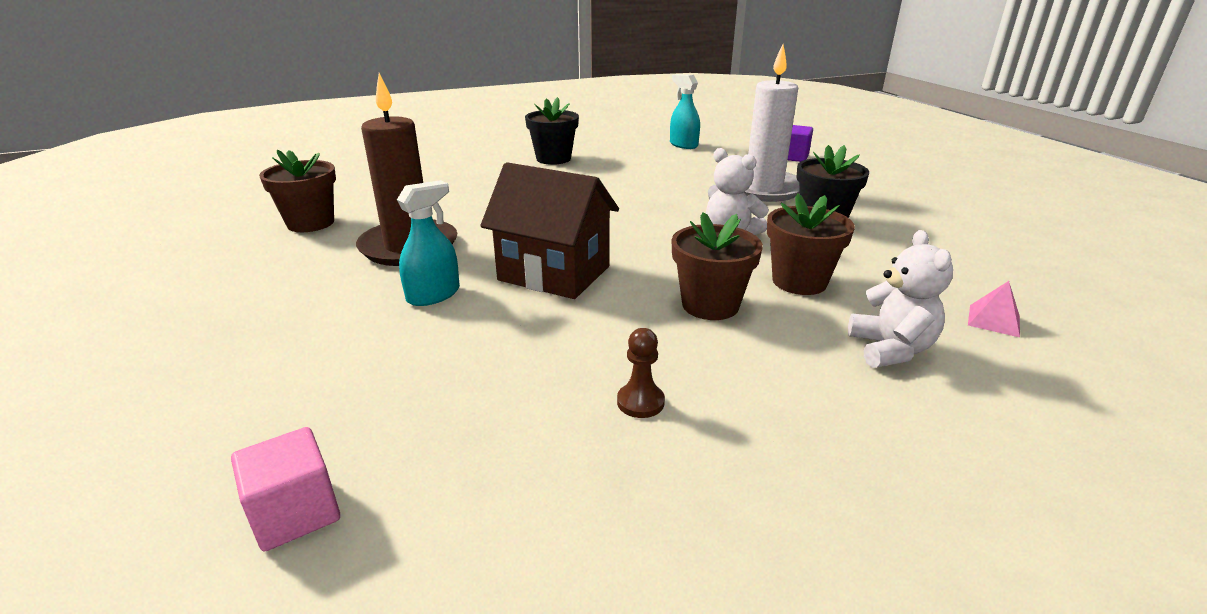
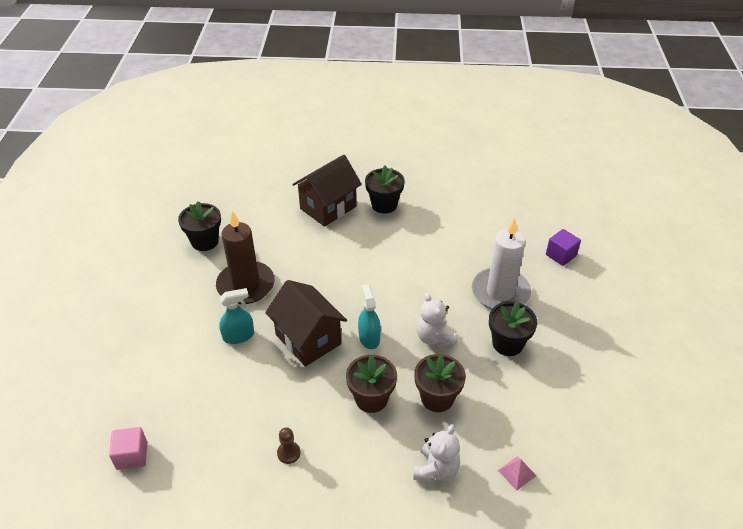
camera: 25 degrees right, 15 degrees up
(310, 223) = (205, 241): brown flower pot -> black flower pot
(481, 171) = (328, 207): none -> brown house
(683, 145) = (491, 211): turquoise spray bottle -> turquoise spray bottle (369, 337)

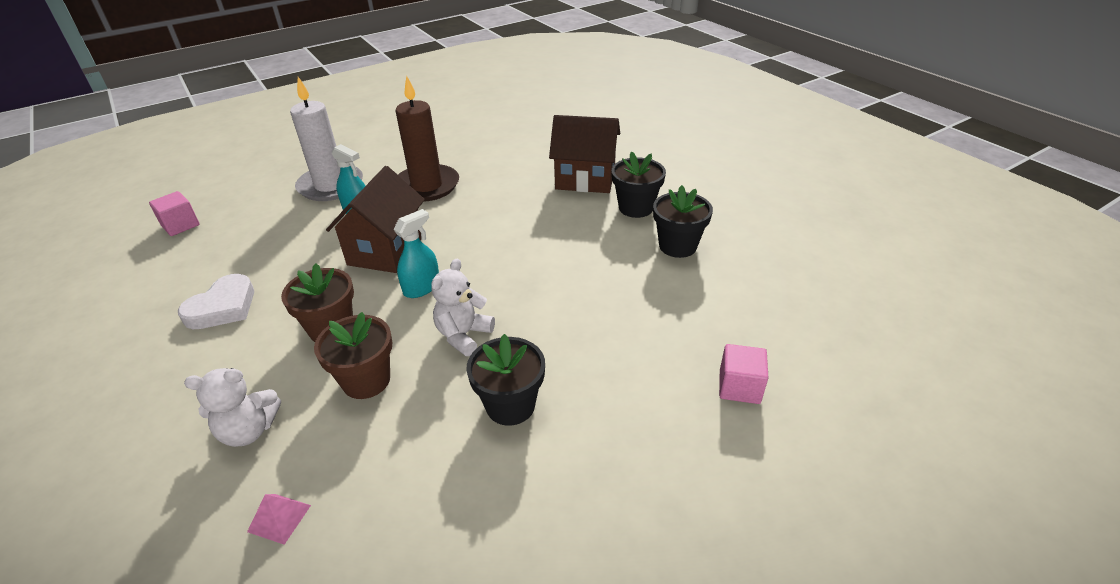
camera: 55 degrees right, 5 degrees down
(205, 241) = (461, 144): black flower pot -> black flower pot (677, 246)
(288, 453) = (223, 307): brown pawn -> white heart
(500, 292) = (598, 357): white candle -> white candle (331, 186)
(561, 255) = (739, 387): purple cube -> pink cube

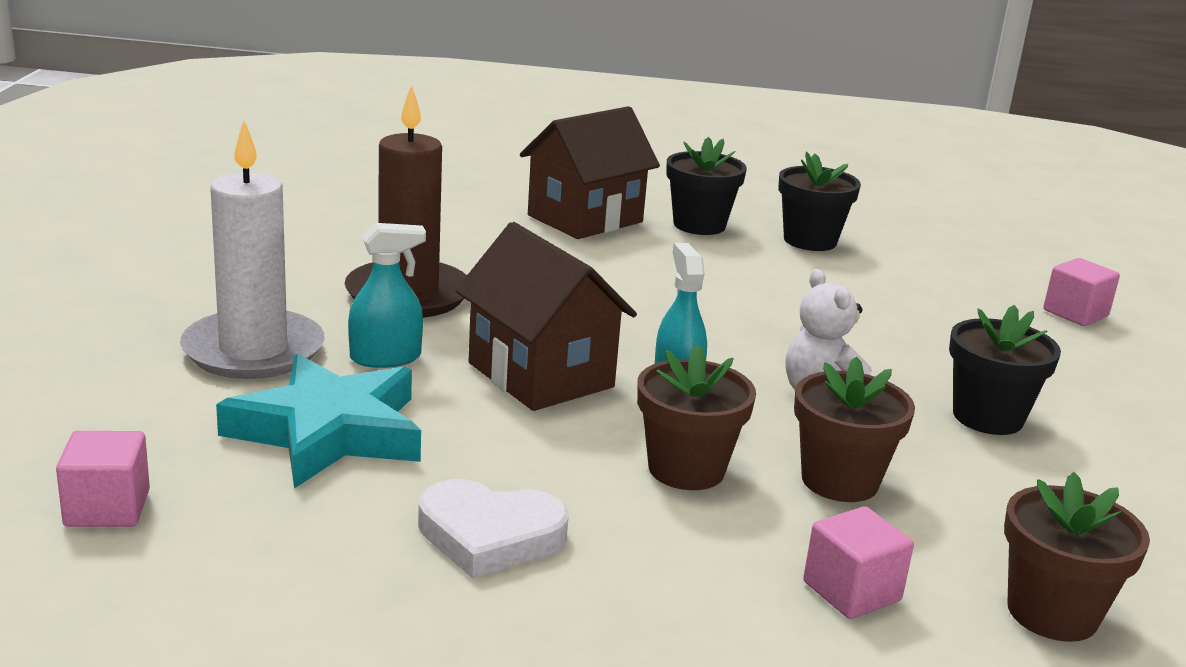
camera: 55 degrees left, 15 degrees down
(223, 307) = (489, 535): white heart -> white heart turned 120 degrees clockwise
(249, 430) = (851, 591): white teddy bear -> pink cube
(278, 233) = (328, 432): none -> turquoise star
(279, 518) = (1052, 613): pink pyramid -> brown flower pot

